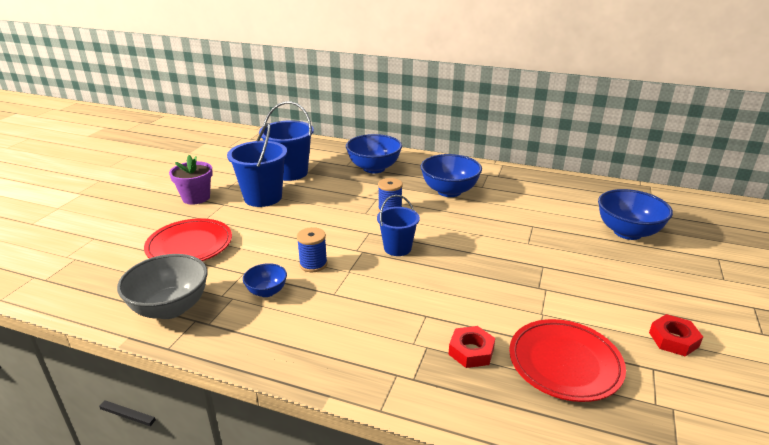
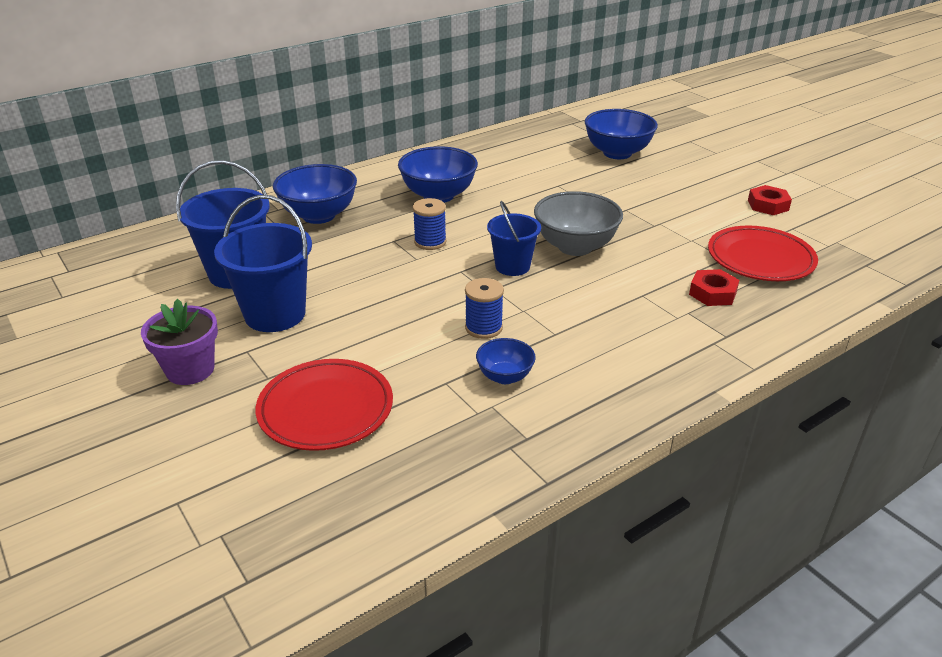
camera: 55 degrees left, 5 degrees up
(170, 308) = (463, 461): grey bowl -> grey bowl (575, 247)

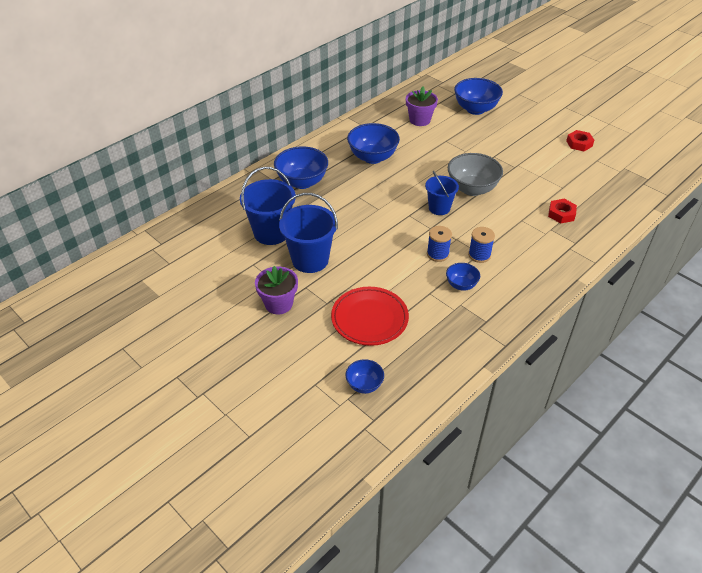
camera: 10 degrees left, 10 degrees up
(262, 516) = (364, 385): none -> blue bowl
(430, 242) = (382, 195): blue spool -> blue spool (479, 255)
(528, 159) = (419, 120): none -> purple flower pot
(760, 259) = (583, 186): red plate -> none

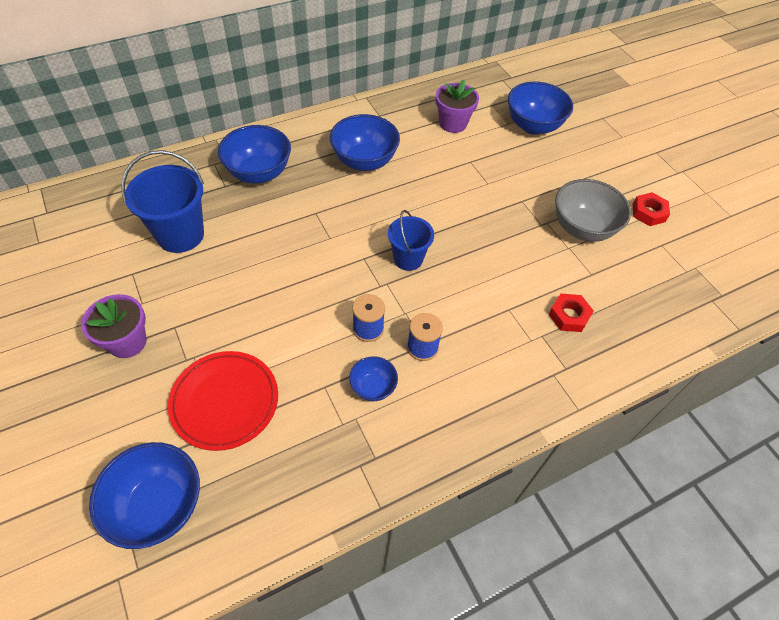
camera: 15 degrees right, 10 degrees up
(310, 260) = (203, 288): blue bucket -> none
(364, 385) = (158, 506): blue bowl -> blue bowl, size x1.85
(472, 189) = (466, 242): grey bowl -> grey bowl (582, 228)

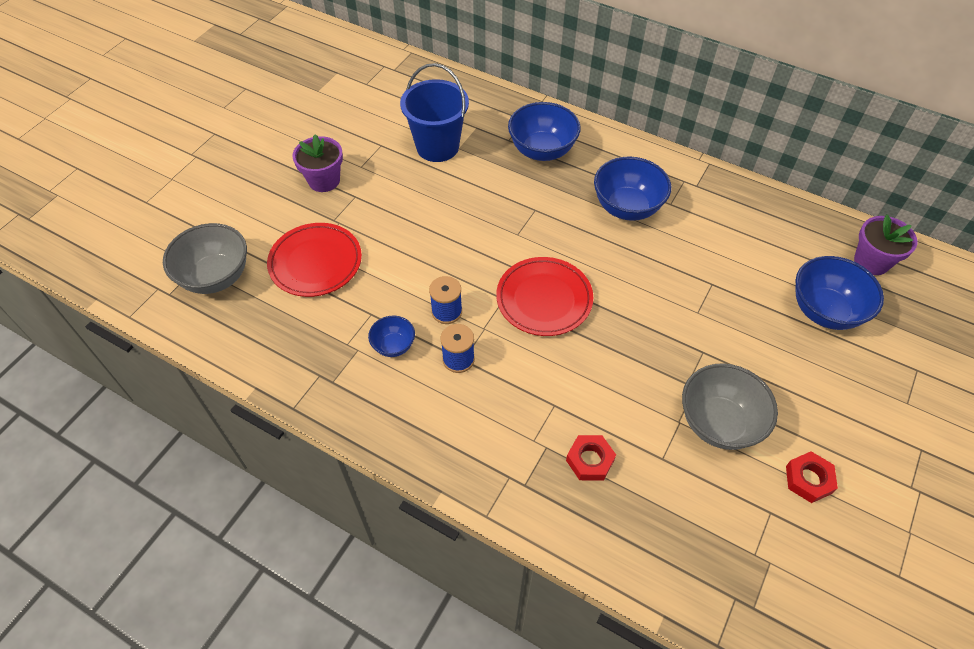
camera: 60 degrees right, 0 degrees up
(158, 506) = (216, 277): blue bowl -> grey bowl
(408, 259) = (544, 299): blue bucket -> red plate
(453, 123) = (749, 244): purple flower pot -> purple flower pot (871, 261)

